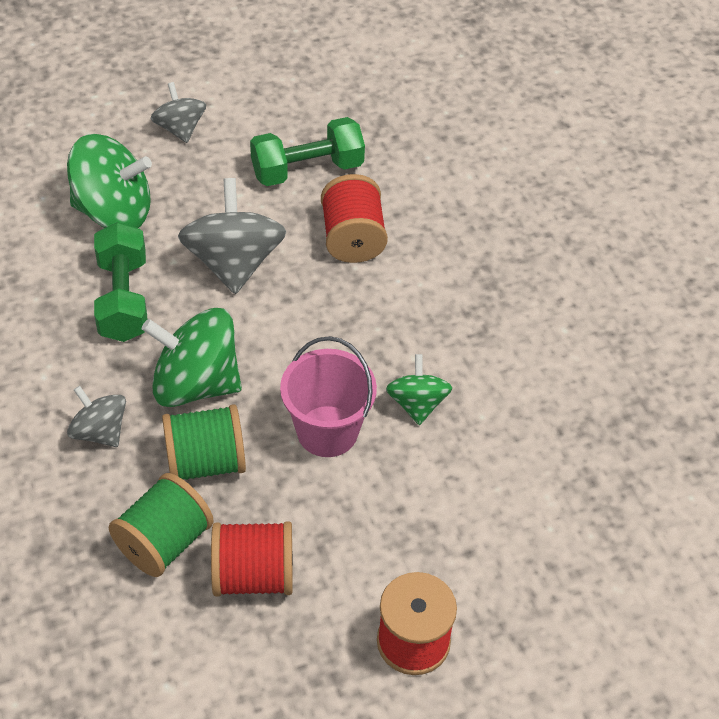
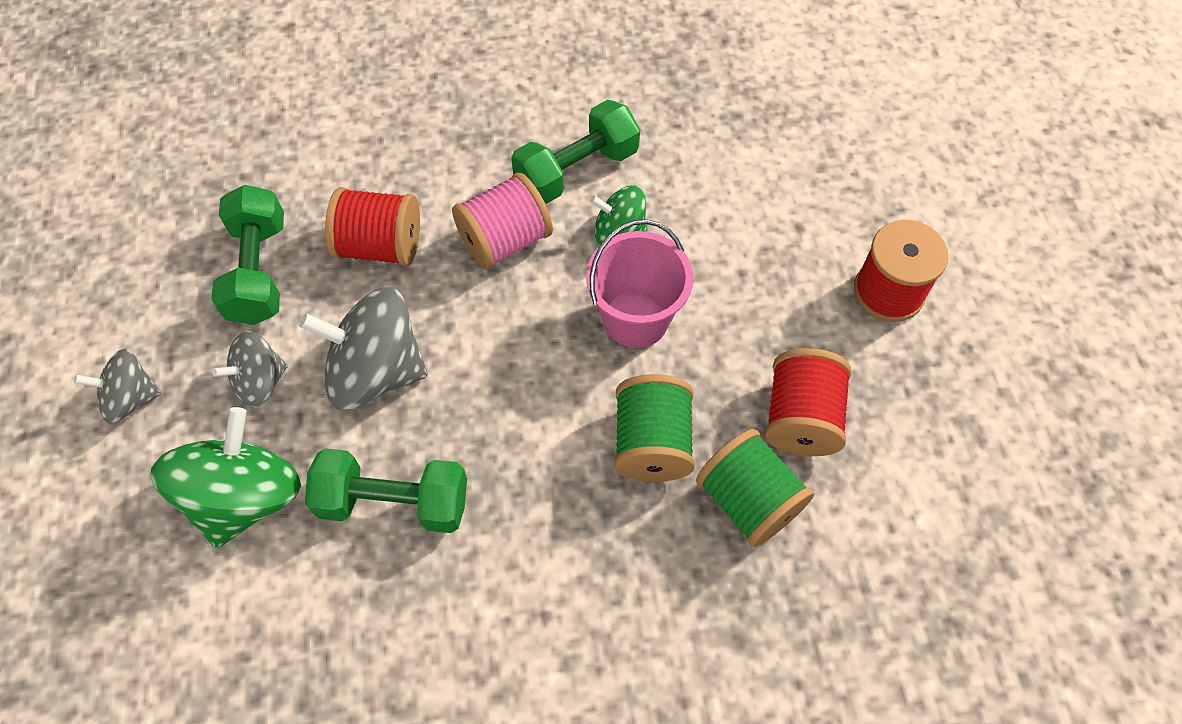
camera: 75 degrees left, 10 degrees up
(99, 431) = (587, 552): grey spinning top -> grey spinning top (260, 381)
(195, 383) = (542, 438): green spinning top -> none
(383, 321) = (505, 240): none -> pink spool
(477, 360) = (576, 170): none -> green dumbbell

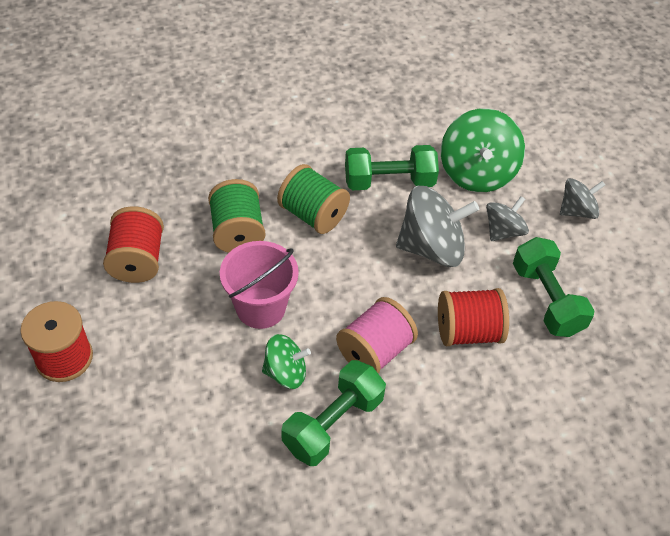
camera: 165 degrees right, 10 degrees down
(748, 500) = (172, 210): green spool -> green spool (313, 215)

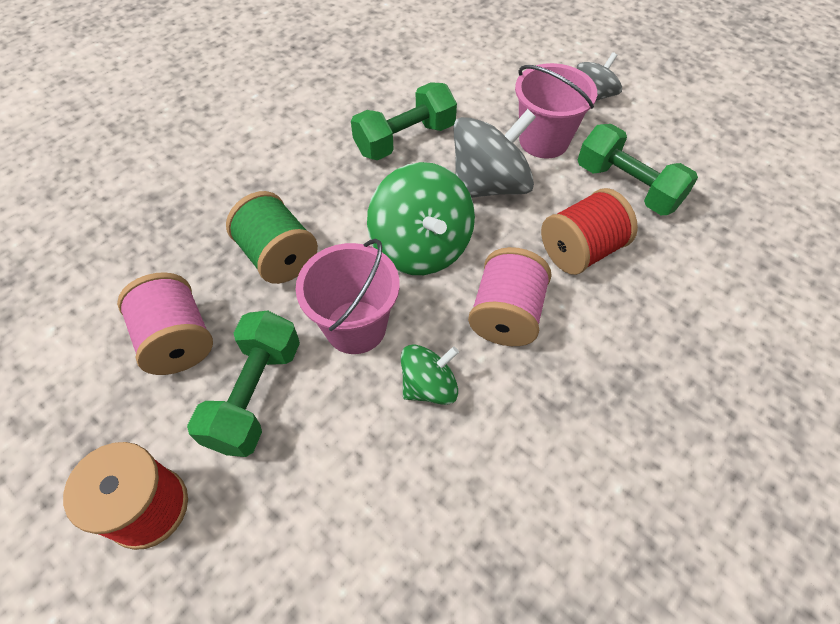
camera: 25 degrees left, 5 degrees up
(137, 260) = (178, 340): red spool -> pink spool
(313, 215) = (349, 203): green spool -> none
(333, 423) = (517, 417): green dumbbell -> green dumbbell (255, 394)
(476, 173) = (482, 98): green spinning top -> green spinning top (421, 247)
(503, 231) = (543, 141): grey spinning top -> pink bucket

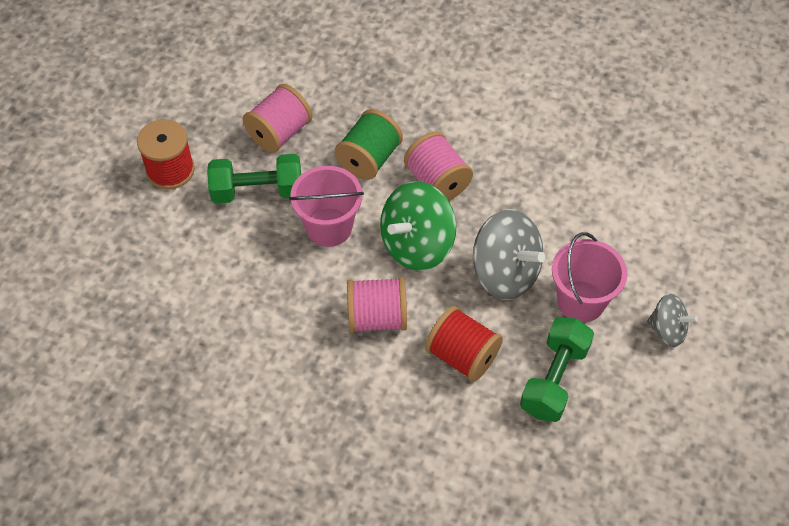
camera: 70 degrees right, 0 degrees up
(346, 204) = (437, 181): none -> pink spool
(405, 139) = (529, 197): green dumbbell -> none
(429, 386) = (299, 286): green spinning top -> none

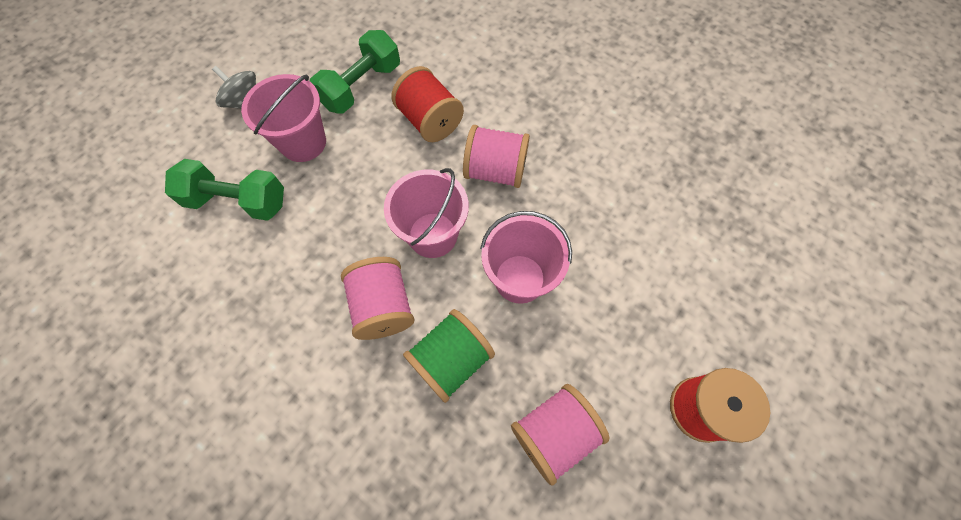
camera: 165 degrees left, 10 degrees up
(257, 191) = (593, 348): green dumbbell -> green dumbbell (237, 201)
(417, 245) = (433, 235): green spinning top -> pink bucket
(505, 273) = (358, 185): grey spinning top -> none

